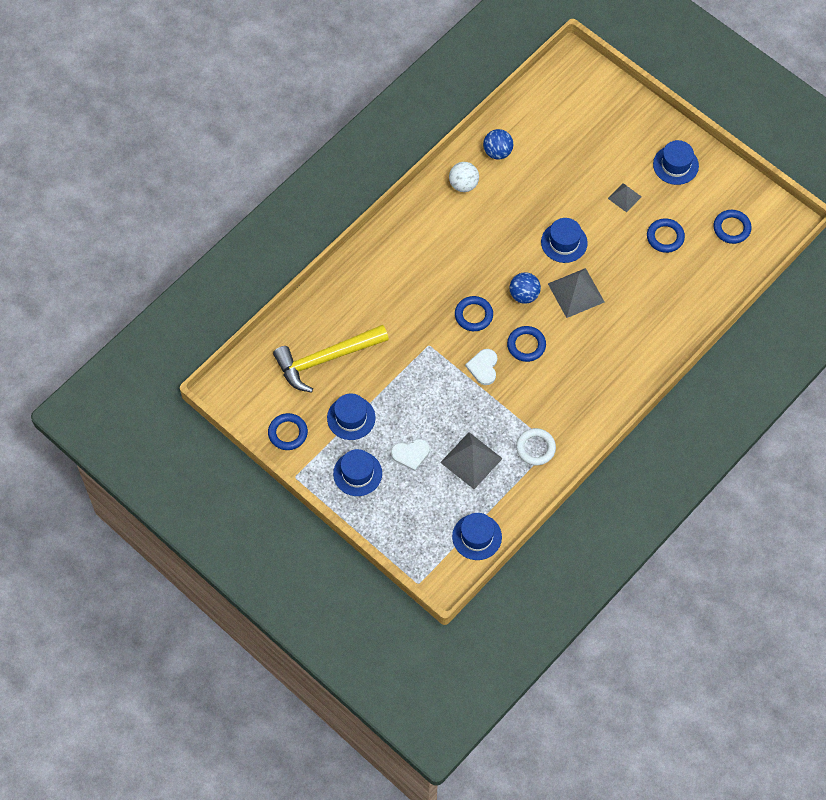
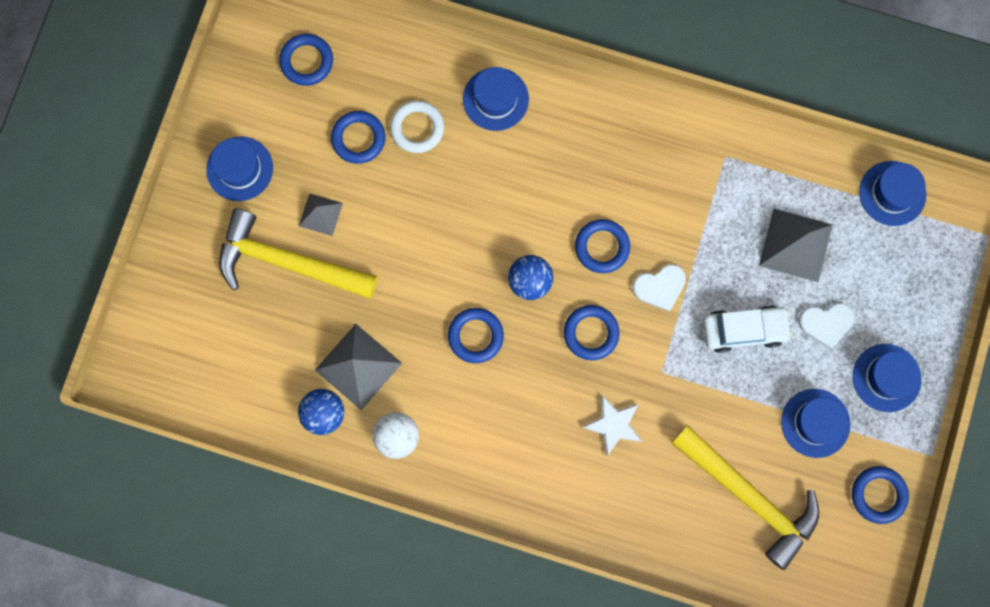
camera: 115 degrees left, 15 degrees up
(410, 303) = (613, 425): none -> white star
(410, 454) = (826, 323): white heart -> white heart turned 120 degrees clockwise
(431, 404) = (744, 330): none -> white car
(504, 251) = (475, 336): none -> blue ring
(535, 448) = (739, 174): white ring -> white ring (417, 128)
(564, 242) = (426, 264): blue hat -> blue hat (495, 99)
(576, 292) = (495, 217): grey pyramid -> grey pyramid (358, 366)
(601, 168) = (288, 262): none -> yellow hammer

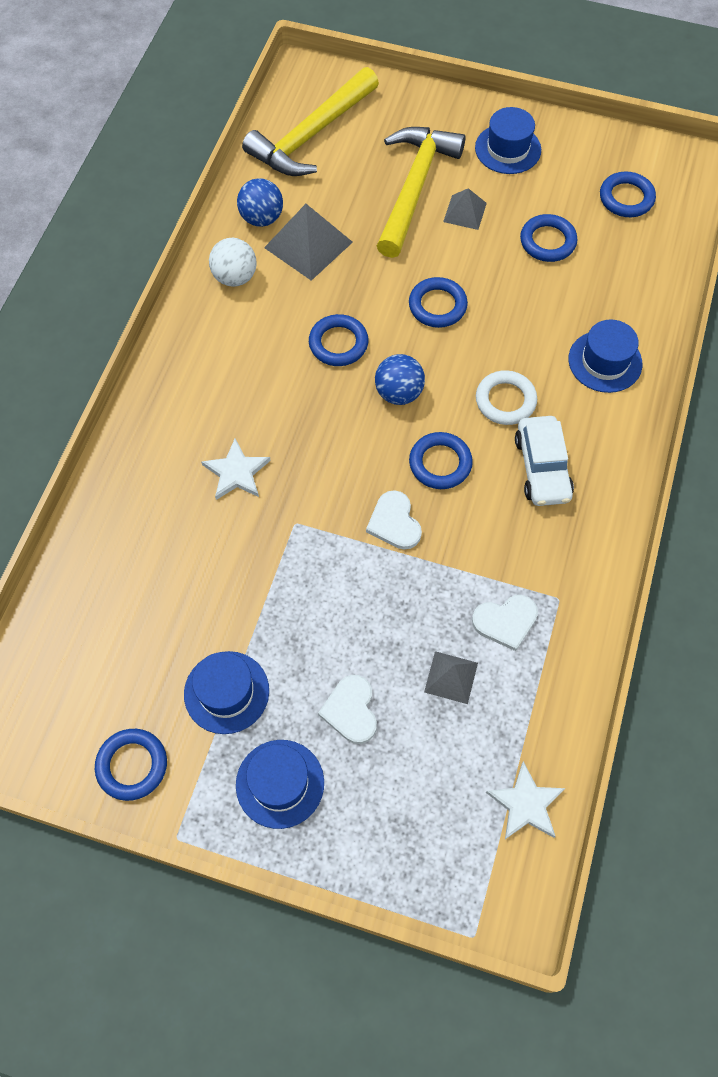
camera: 90 degrees right, 15 degrees down
(417, 128) = (564, 291): white ring -> white ring (505, 400)
(591, 333) = (340, 451): blue ring -> blue ring (437, 306)
(744, 330) = (343, 613): white car -> white car (542, 468)
(747, 200) = (505, 621): none -> white heart
(749, 496) = (144, 612): yellow hammer -> yellow hammer (312, 135)
(795, 245) = (451, 677): grey pyramid -> grey pyramid, size x0.58
(892, 193) = (526, 804): blue hat -> white star

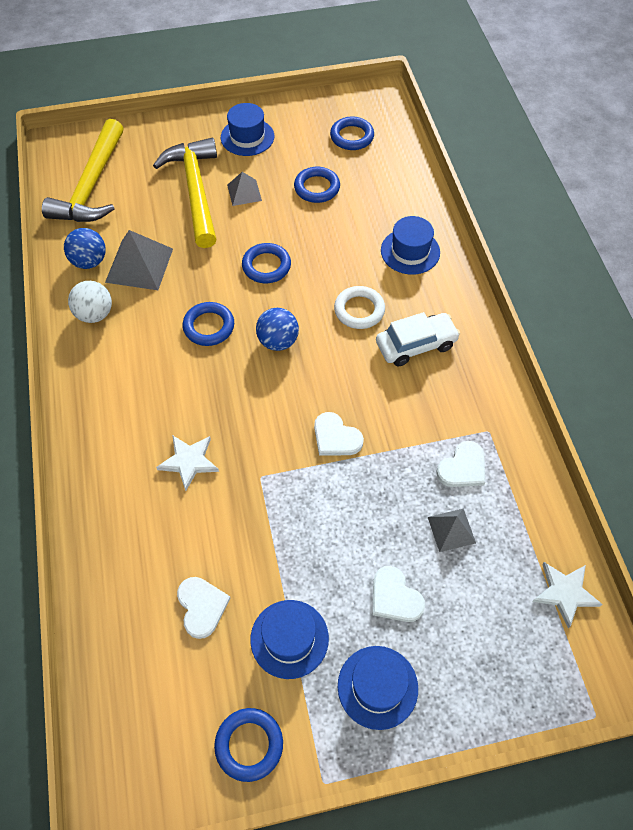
camera: 30 degrees left, 5 degrees down
(165, 617) = (202, 607): none -> white heart
(440, 463) = (341, 377): blue ring -> none
(542, 468) = (416, 345): white car -> white car turned 75 degrees counterclockwise

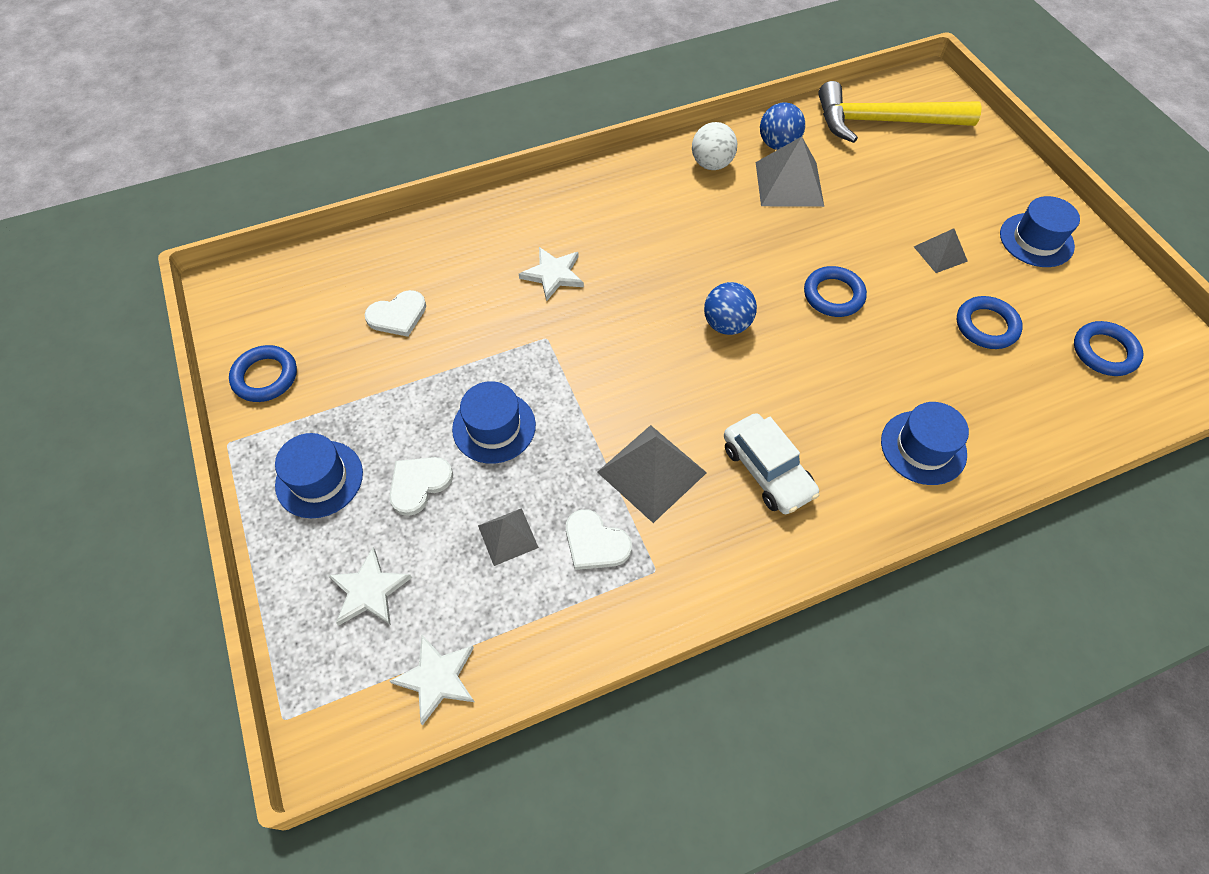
camera: 80 degrees right, 0 degrees up
(195, 191) = (919, 209): yellow hammer -> none
(209, 326) = (726, 258): blue ring -> none
(289, 638) = (368, 392): blue hat -> blue hat (494, 427)
(336, 437) = (609, 400): white heart -> none
(359, 310) = (801, 400): white ring -> none
(407, 419) = (651, 472): none -> grey pyramid
(490, 643) = (369, 590): none -> white star

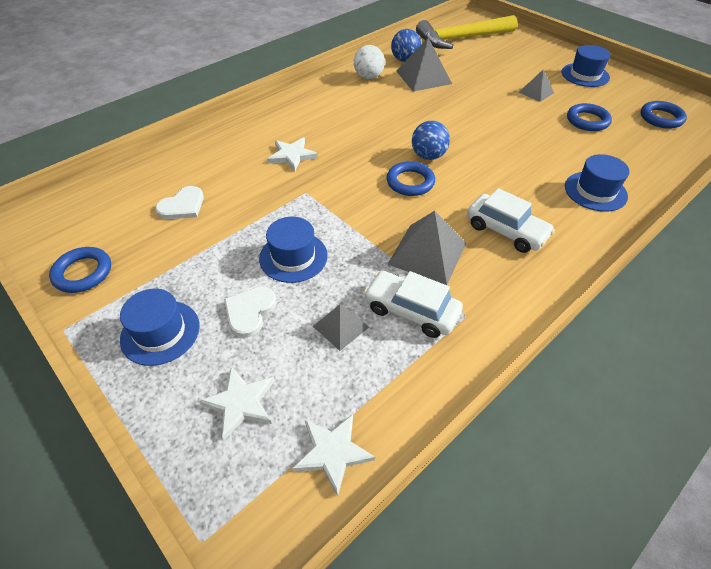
camera: 20 degrees left, 10 degrees down
(595, 543) = (411, 310): white heart -> white car
(833, 295) = (486, 126): blue ring -> blue ring (410, 182)

